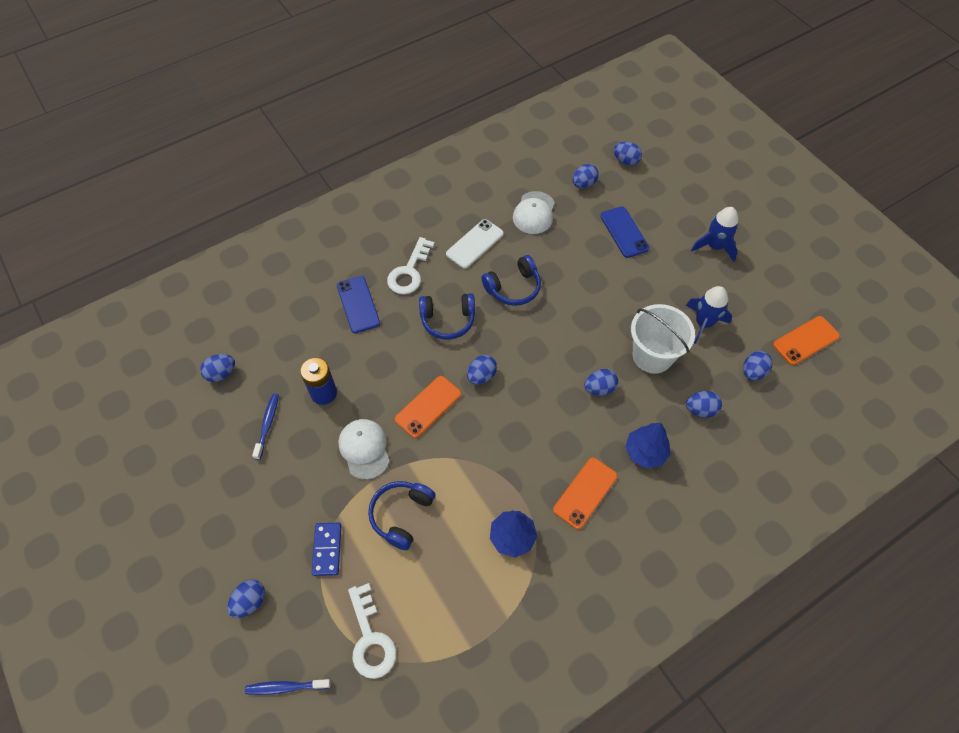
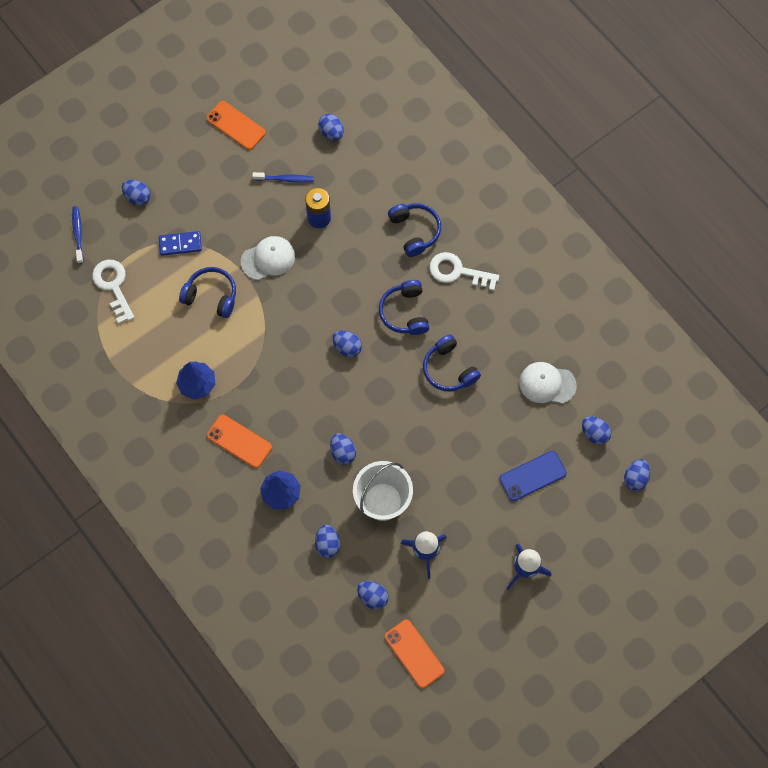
camera: 85 degrees right, 10 degrees up
(358, 304) = (414, 231): blue phone -> blue headphones
(370, 638) = (113, 286): white key -> white key turned 90 degrees clockwise
(428, 406) = (312, 305): orange phone -> orange phone (236, 125)
(475, 244) = (499, 329): white phone -> none

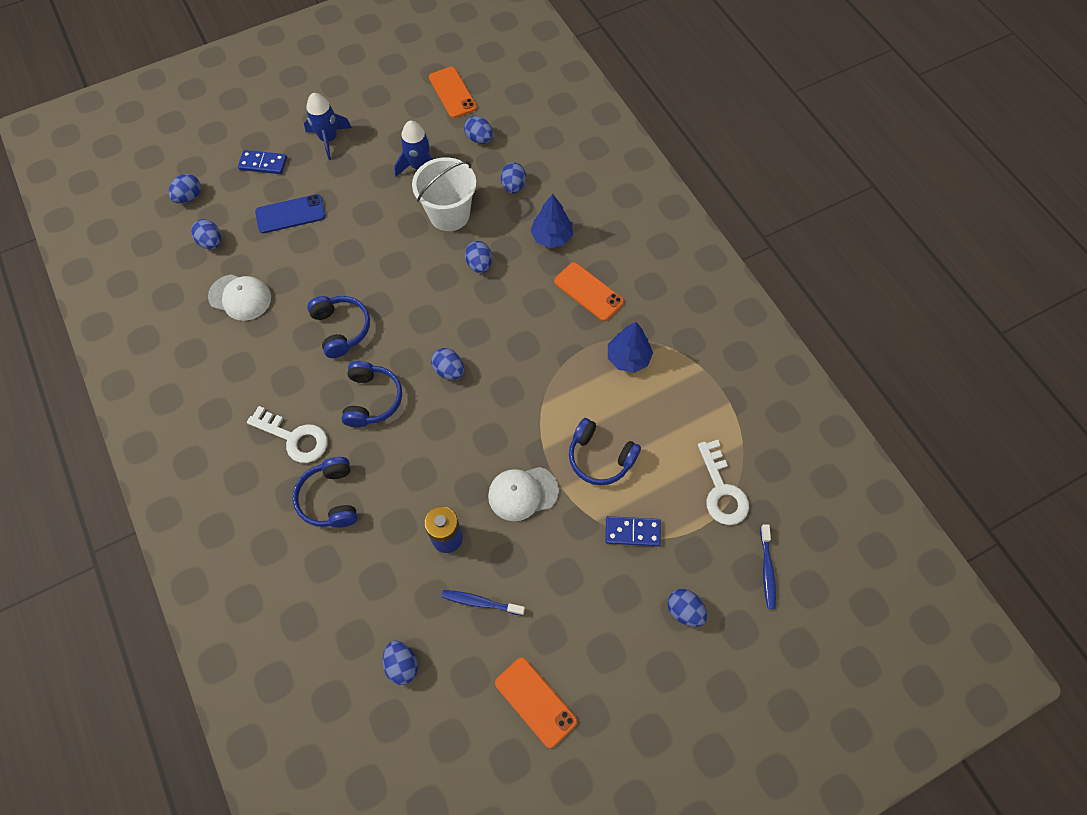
camera: 170 degrees left, 5 degrees down
(579, 528) = (263, 164): none -> blue domino

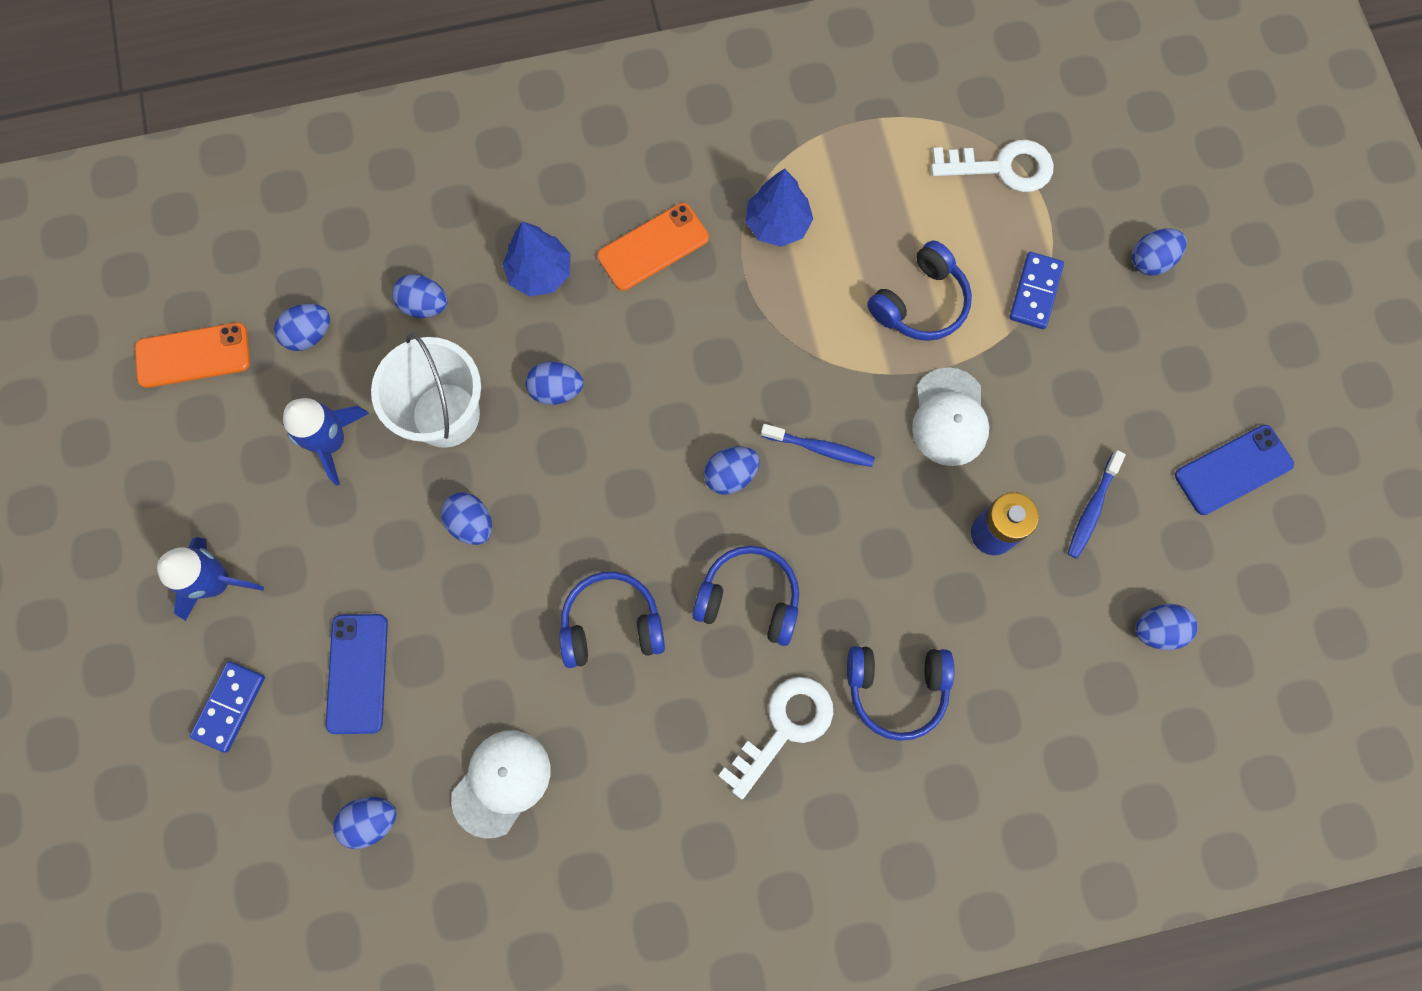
camera: 75 degrees left, 10 degrees up
(189, 197) = (257, 851): blue egg -> blue egg (471, 523)
(535, 702) = (1233, 470): orange phone -> blue phone
(767, 570) = (1118, 149): blue toothbrush -> blue toothbrush (820, 448)

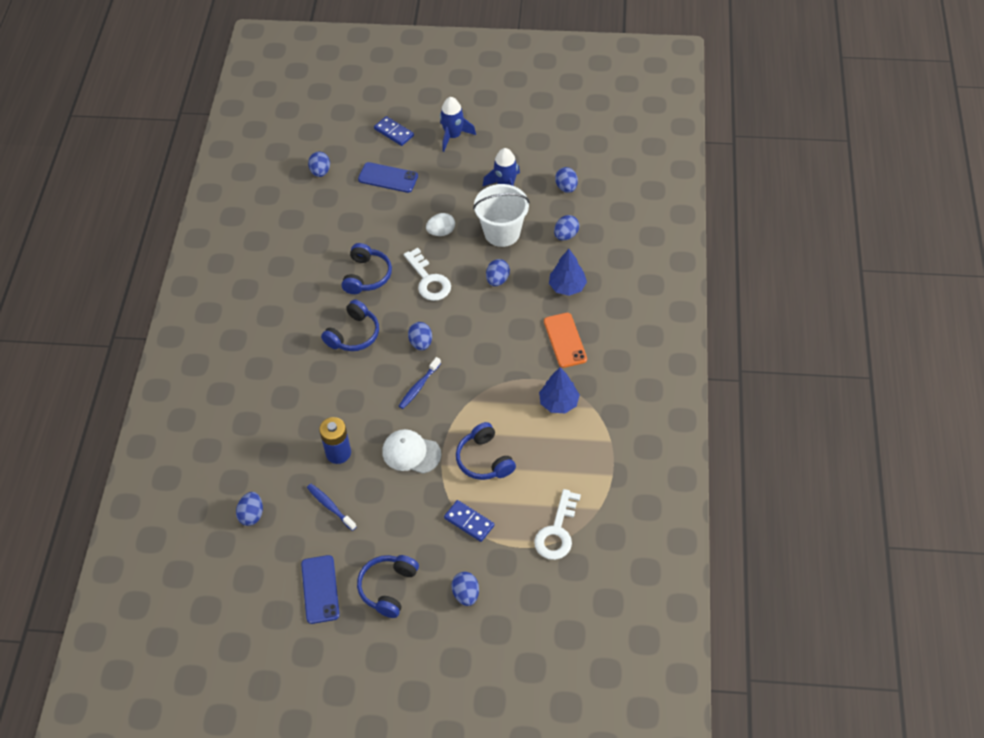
camera: 110 degrees right, 20 degrees down
(193, 355) = (571, 143): orange phone -> none
(471, 523) = (441, 232): blue egg -> white egg
(501, 783) = (314, 219): white cap -> none
(784, 728) = (284, 332): white key -> white key (428, 280)
(896, 688) = (280, 384): blue headphones -> blue headphones (388, 588)

